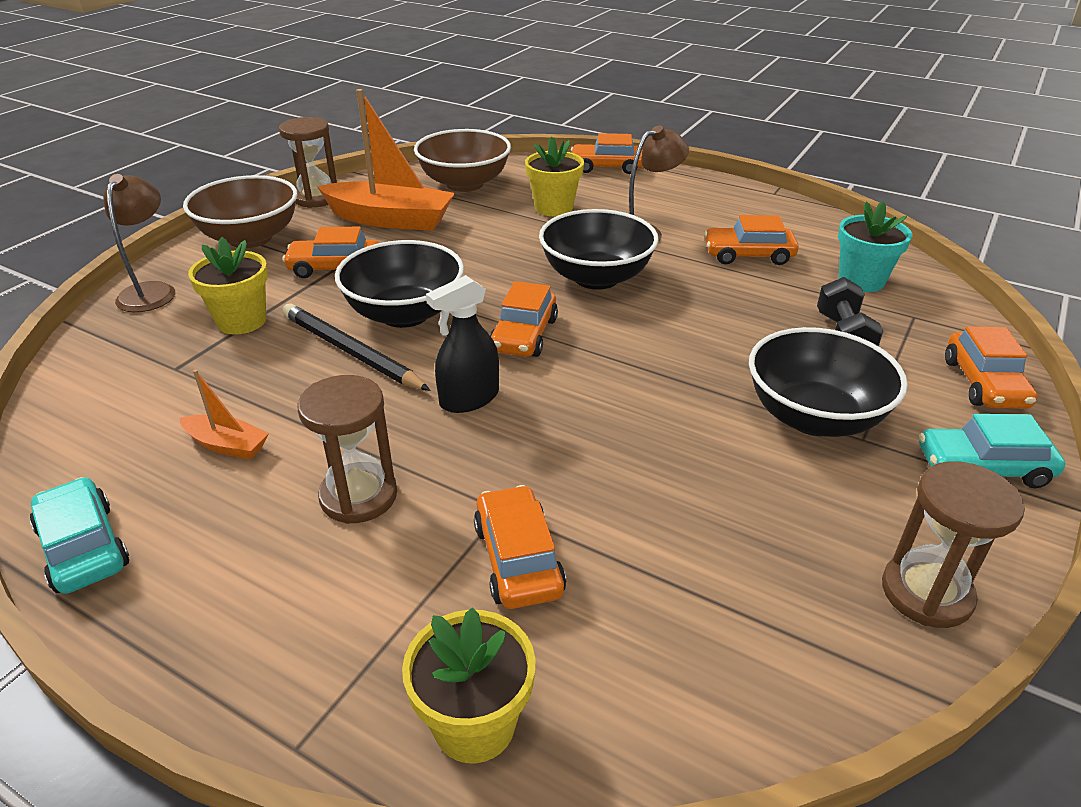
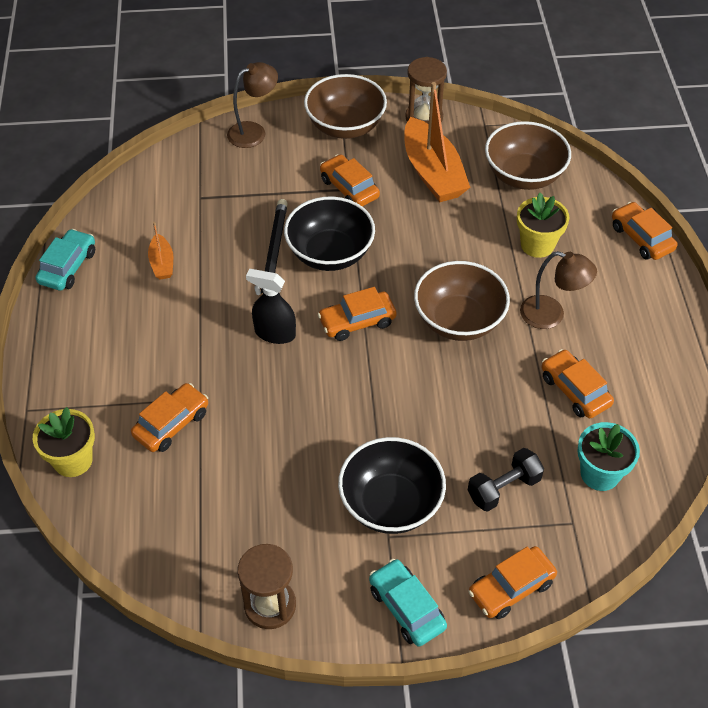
camera: 55 degrees right, 15 degrees up
(241, 321) = (260, 190): yellow flower pot -> none
(358, 496) = (167, 337): brown hourglass -> none
(596, 277) = (459, 320): black bowl -> brown bowl

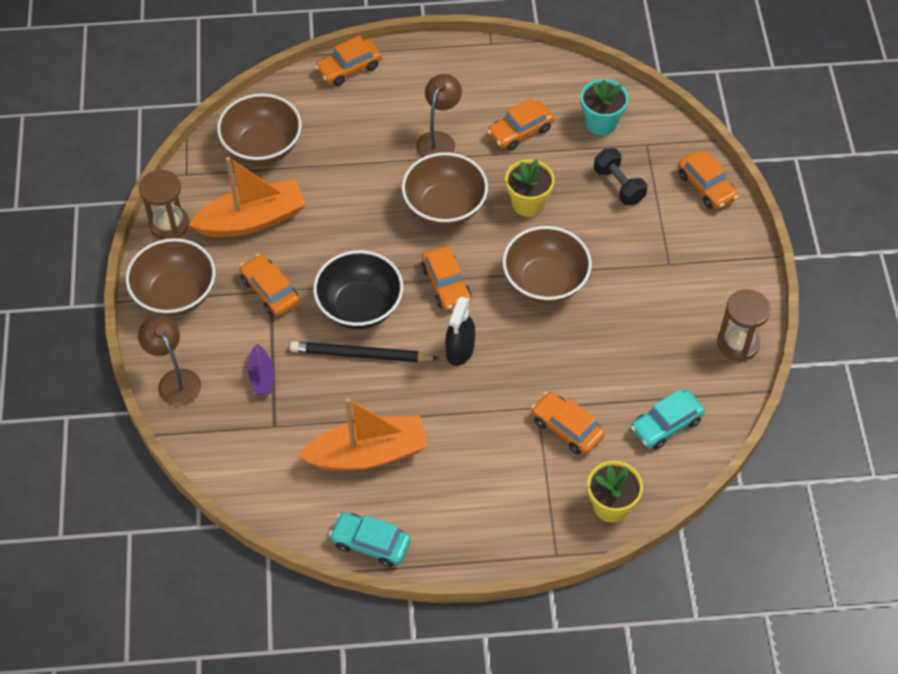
camera: 90 degrees left, 5 degrees up
(162, 263) = (368, 454): orange boat -> orange boat, size x2.09
(254, 186) = (261, 376): none -> purple boat
(349, 188) = (270, 291): orange car -> orange car turned 90 degrees clockwise
(360, 409) = (545, 282): none -> brown bowl
(391, 504) = (638, 261): black bowl -> none
(406, 608) = (730, 252): turquoise car -> turquoise car (666, 424)
(537, 245) = (354, 143): yellow flower pot -> yellow flower pot (528, 203)

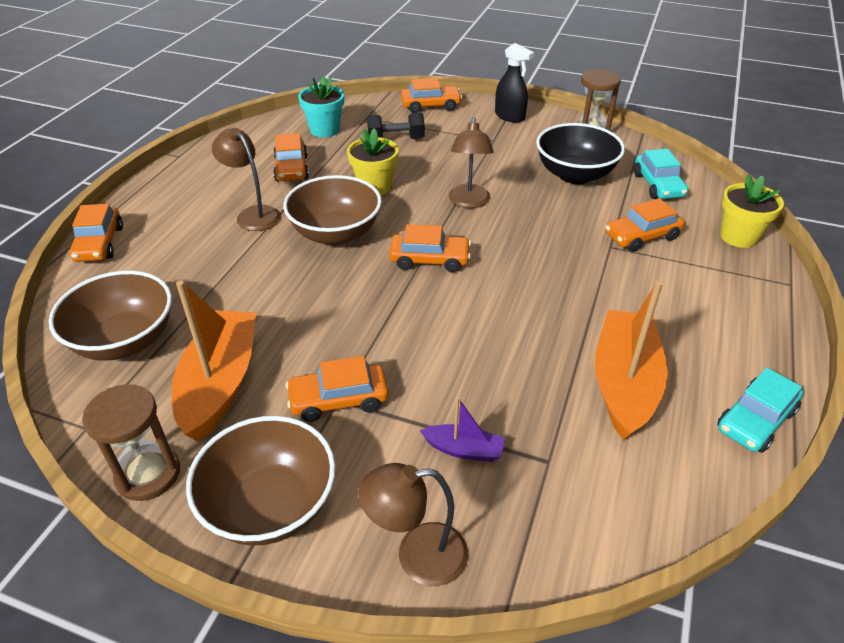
camera: 65 degrees left, 15 degrees down
(359, 306) = (415, 329): black bowl -> black bowl (575, 175)
(361, 355) = (482, 347): black pencil -> none
(460, 350) = (517, 274): black spray bottle -> black spray bottle (509, 116)
(545, 282) = (469, 202): brown bowl -> brown lamp

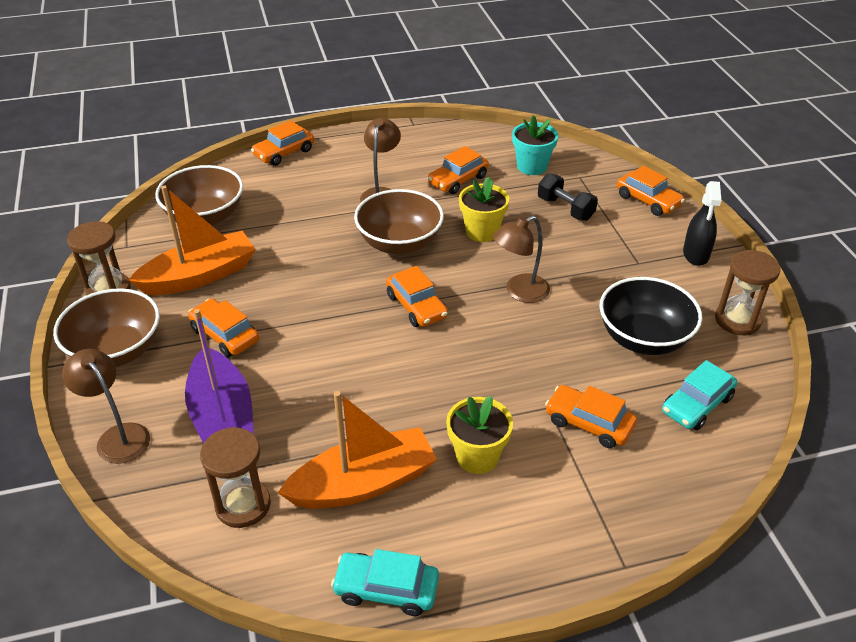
camera: 55 degrees right, 0 degrees up
(464, 449) = (223, 418): purple boat -> purple boat, size x2.09
(598, 480) = (243, 505): none -> brown hourglass
(738, 236) = (669, 498): yellow flower pot -> yellow flower pot (477, 456)

